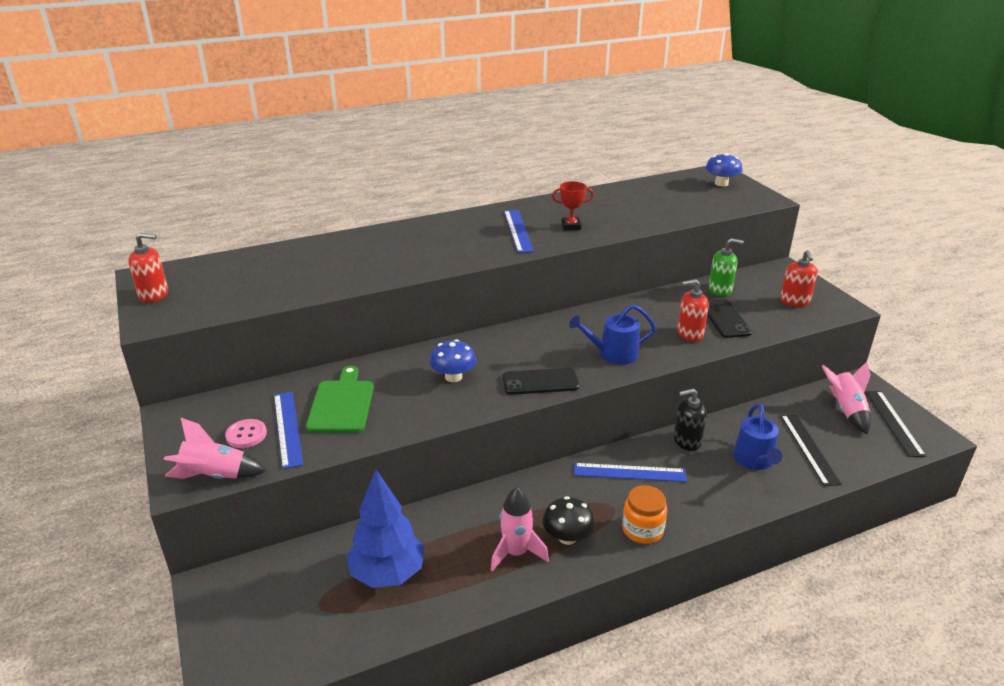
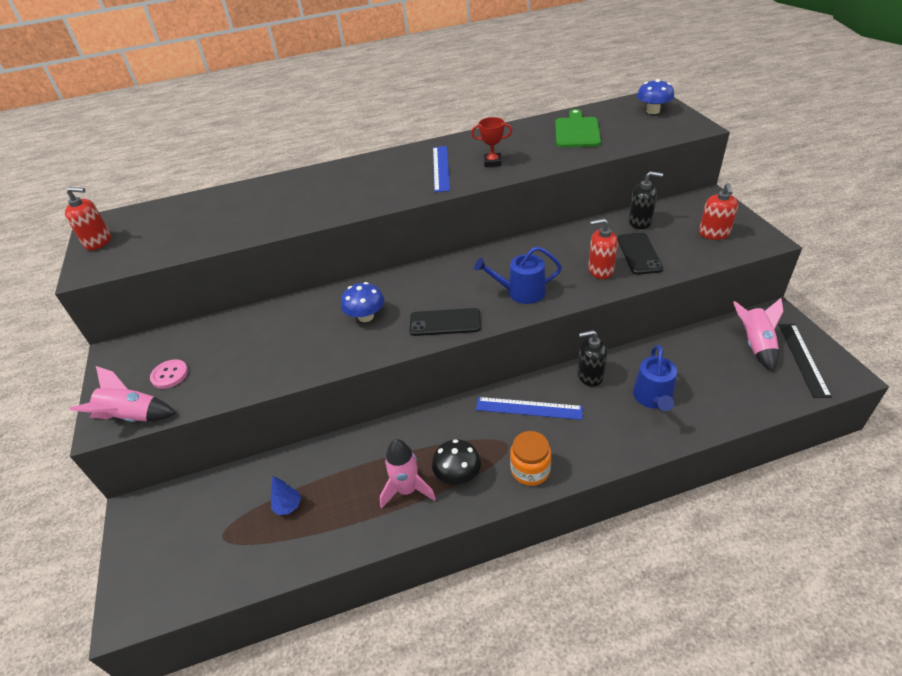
camera: 10 degrees right, 10 degrees up
(288, 428) = (207, 369): blue ruler -> none
(341, 404) = (259, 344): green cutting board -> green cutting board (576, 131)
(387, 574) = (288, 506): blue tree -> blue tree, size x0.43
(720, 290) = (640, 222): green soap dispenser -> black soap dispenser
(809, 448) = (710, 386): black ruler -> none

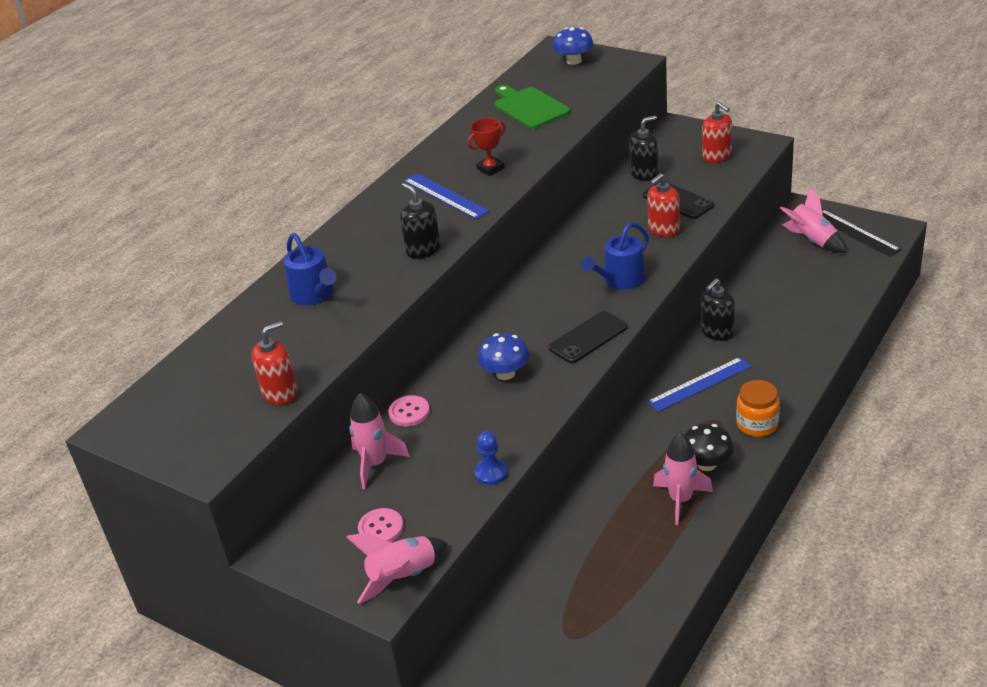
camera: 40 degrees left, 5 degrees down
(98, 242) = (160, 441): red soap dispenser -> red soap dispenser (280, 393)
(225, 330) = (375, 464): none -> pink rocket
(265, 381) = (491, 473): none -> blue pawn
(285, 308) = (409, 412): none -> pink button
(288, 506) = (596, 579): blue tree -> none
(377, 197) = (423, 250): none -> black soap dispenser
(653, 398) = (784, 320): blue watering can -> blue watering can (314, 294)

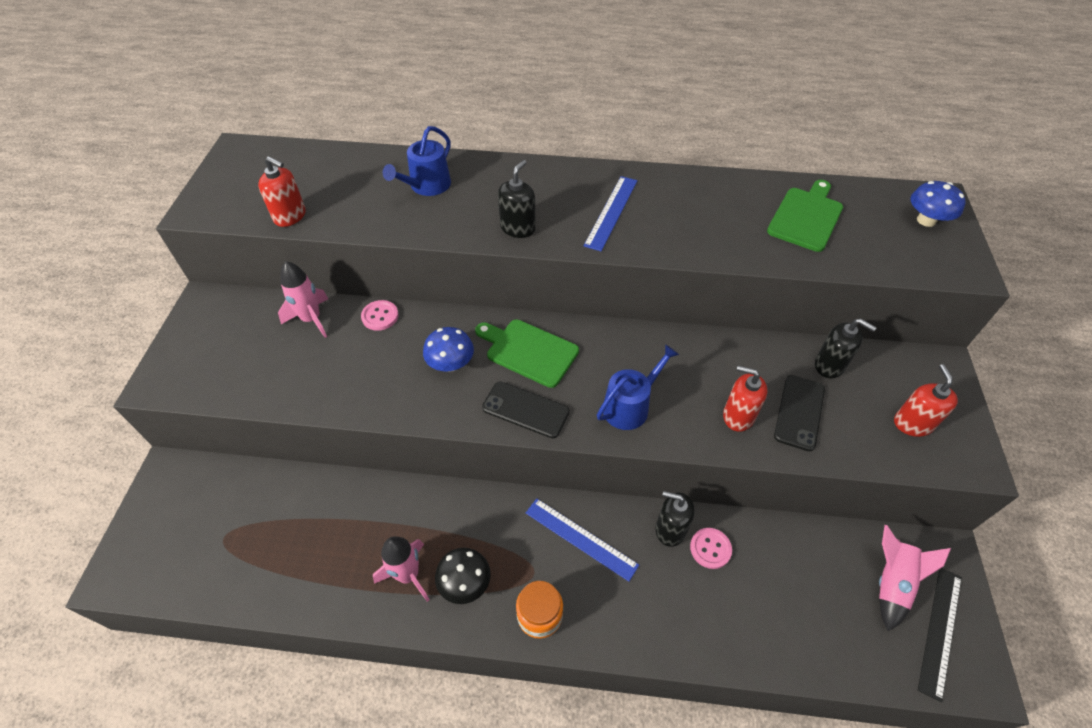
camera: 60 degrees right, 15 degrees up
(381, 528) = (236, 352): pink button -> pink button (710, 548)
(403, 576) = (182, 387): pink rocket -> none
(490, 169) = (675, 227): red trophy -> none
(491, 473) = (314, 401): blue pawn -> none
(524, 323) = (529, 351): none -> green cutting board
(620, 280) = (630, 406): blue watering can -> blue watering can turned 120 degrees clockwise
(716, 156) = (912, 423): red soap dispenser -> red soap dispenser turned 150 degrees clockwise

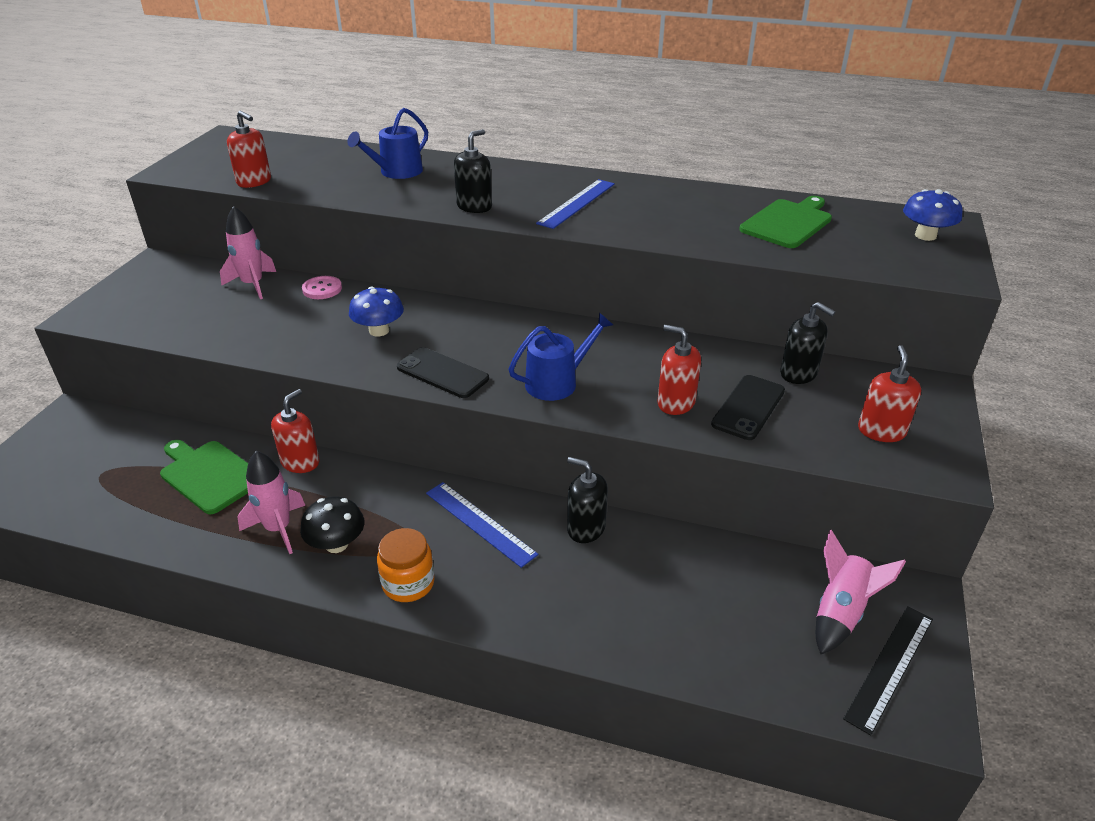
camera: 10 degrees right, 15 degrees down
(404, 495) = (300, 462): none -> red soap dispenser
(529, 351) = (465, 330): green cutting board -> green cutting board (209, 475)
(710, 548) = (627, 551): pink button -> none

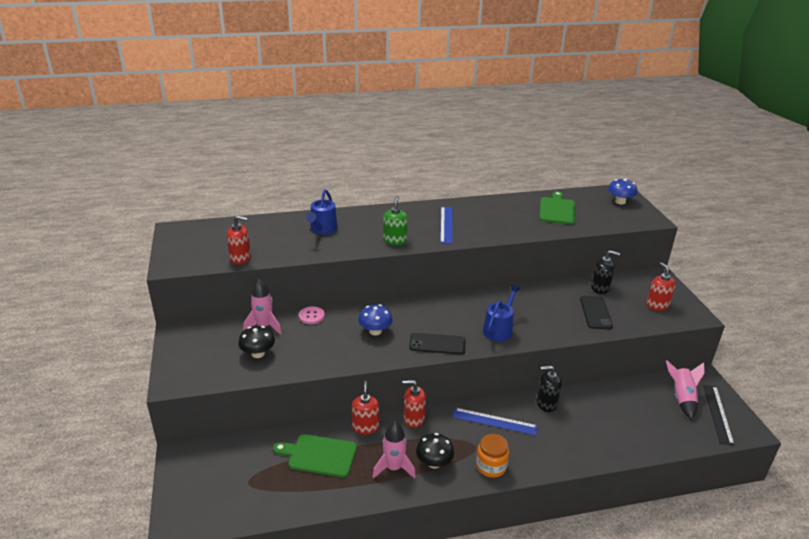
camera: 30 degrees left, 5 degrees down
(208, 313) = (258, 353): none -> black mushroom
(474, 206) = (395, 241): black soap dispenser -> green soap dispenser
(676, 403) = (563, 321): red soap dispenser -> red soap dispenser (413, 419)

